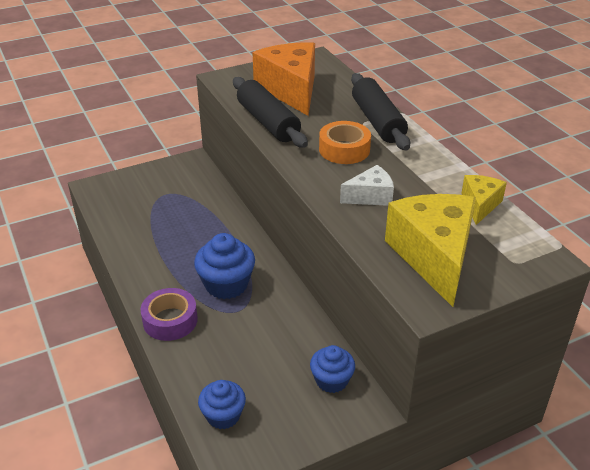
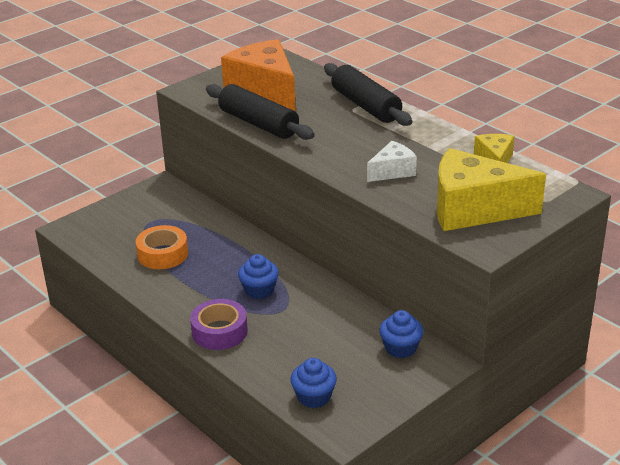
camera: 15 degrees left, 5 degrees down
(226, 284) = (259, 290): blue cupcake -> blue cupcake, size x0.66
(344, 149) = (347, 136): orange tape -> orange tape (163, 254)
(434, 257) = (473, 209): yellow cheese -> yellow cheese turned 60 degrees counterclockwise

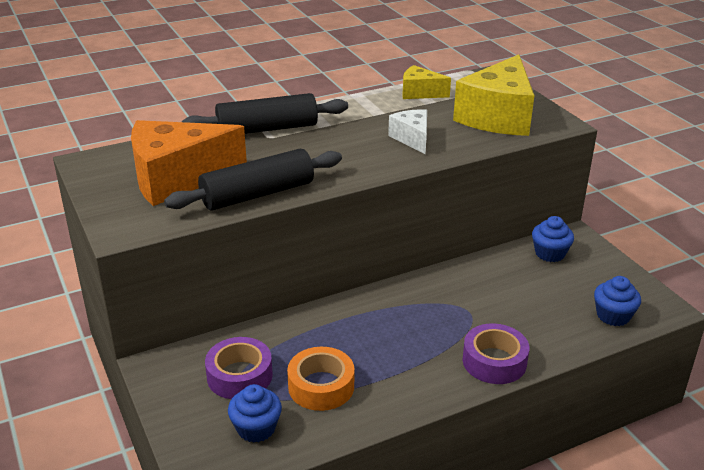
camera: 75 degrees left, 0 degrees up
(163, 219) = (239, 376): none -> purple tape
(259, 290) = (428, 321): blue cupcake -> blue cupcake (256, 428)

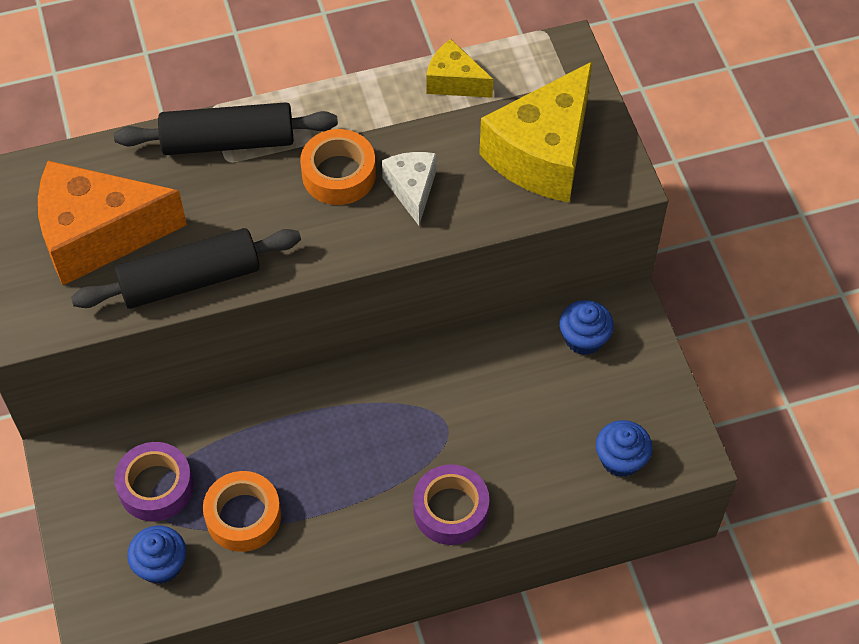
camera: 10 degrees right, 25 degrees up
(355, 136) = (339, 174): none -> orange tape

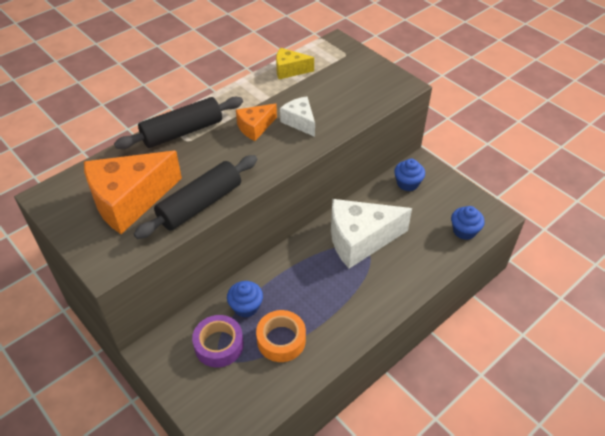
camera: 25 degrees left, 10 degrees down
(161, 565) = (246, 388): blue cupcake -> blue cupcake (246, 307)
(339, 174) = (255, 127): orange tape -> orange cheese
(447, 407) = (360, 240): none -> white cheese
(451, 510) = (395, 289): purple tape -> none
(543, 153) = (356, 86): yellow cheese -> none

